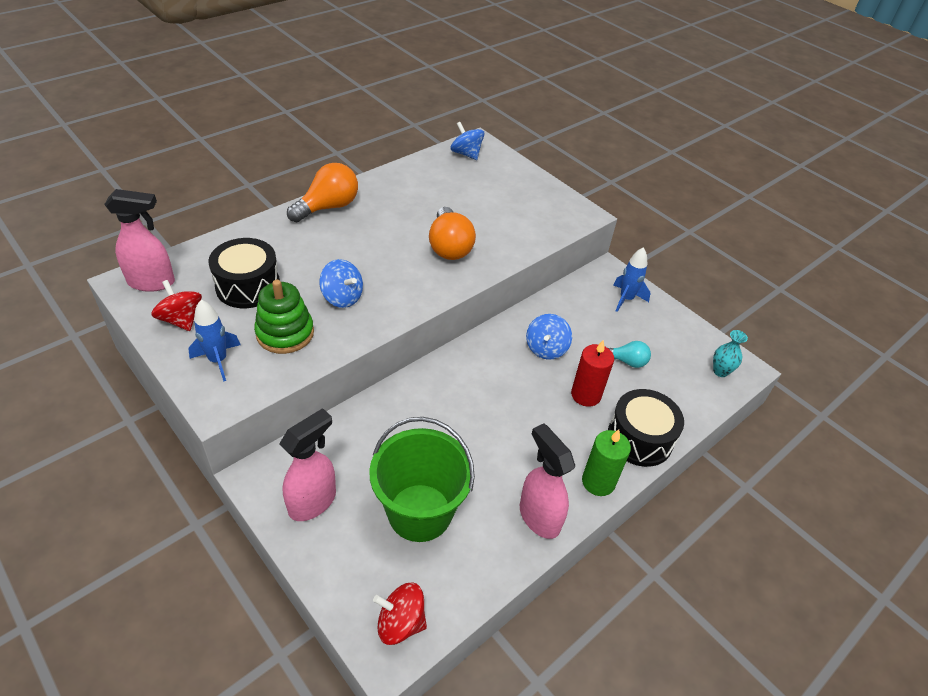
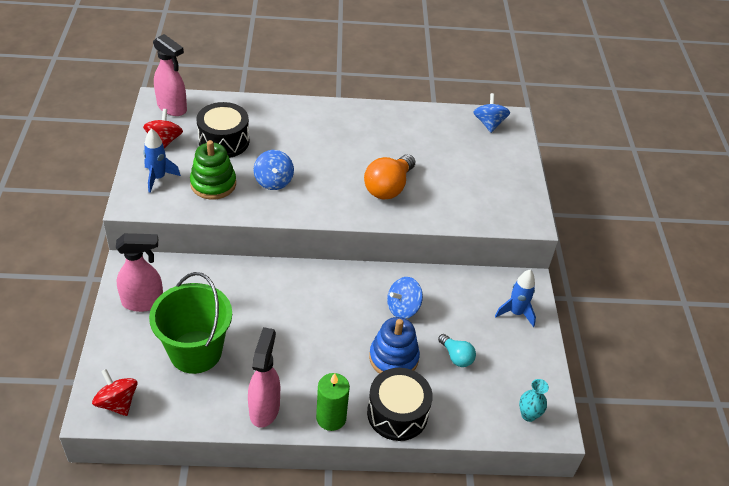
camera: 40 degrees right, 0 degrees up
(328, 207) = (334, 113): orange light bulb -> none
(586, 395) = (393, 358): red candle -> blue stacking toy

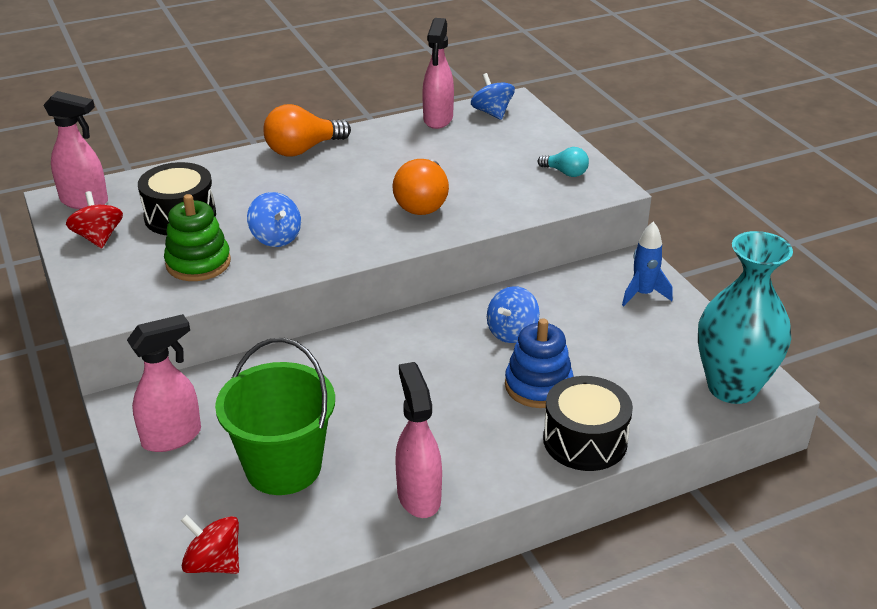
camera: 20 degrees left, 10 degrees down
(158, 178) = (118, 278): blue rocket -> none
(331, 418) = (509, 475): green candle -> none
(335, 112) = (303, 150): none -> orange light bulb
(445, 117) = (438, 120): none -> pink spray bottle
(456, 357) = (609, 359): turquoise light bulb -> turquoise light bulb (565, 173)
(528, 415) = (732, 387): turquoise vase -> turquoise vase, size x2.47

